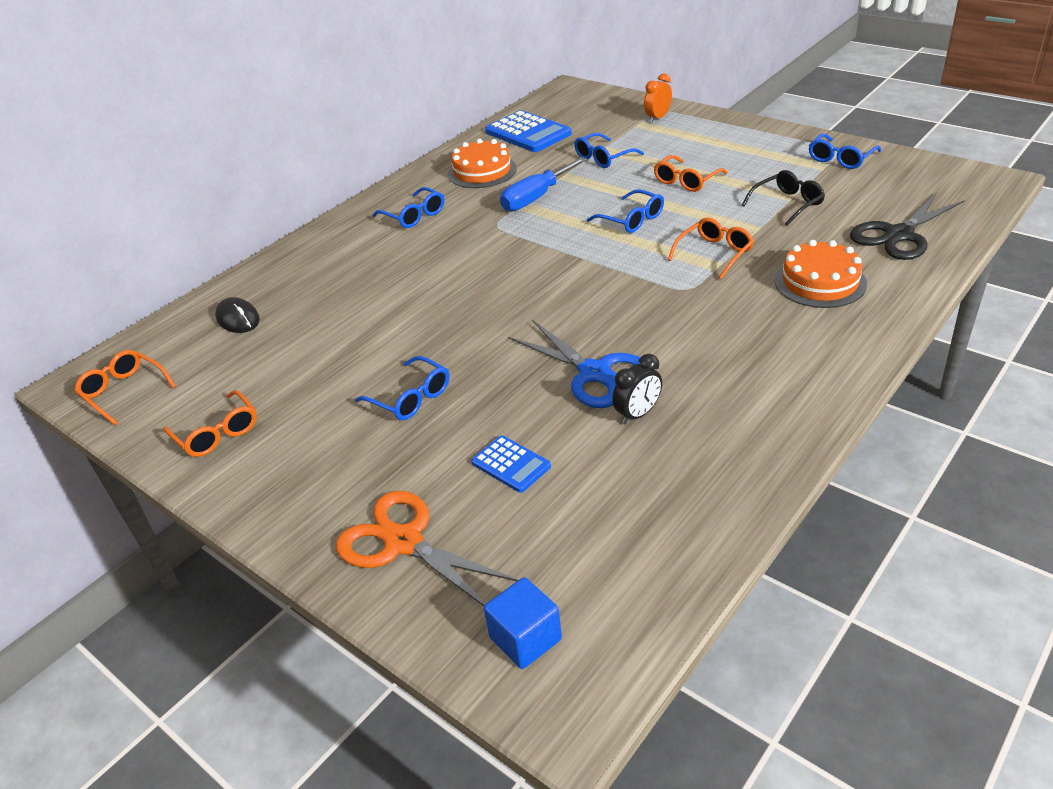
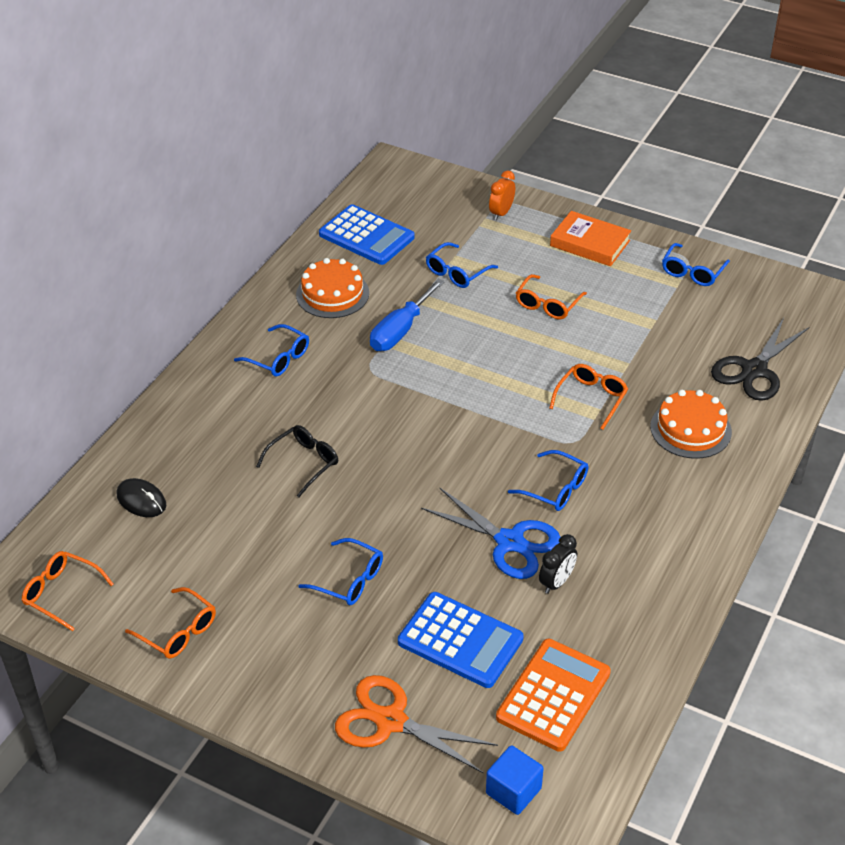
camera: 15 degrees left, 5 degrees up
(511, 464) = (460, 641): blue calculator -> blue calculator, size x1.82
(605, 532) = (553, 695): none -> orange calculator
(632, 219) = (504, 358): blue glasses -> blue glasses (555, 489)
(739, 138) = (590, 243): none -> orange book
(787, 204) = (649, 334): black glasses -> black glasses (304, 463)

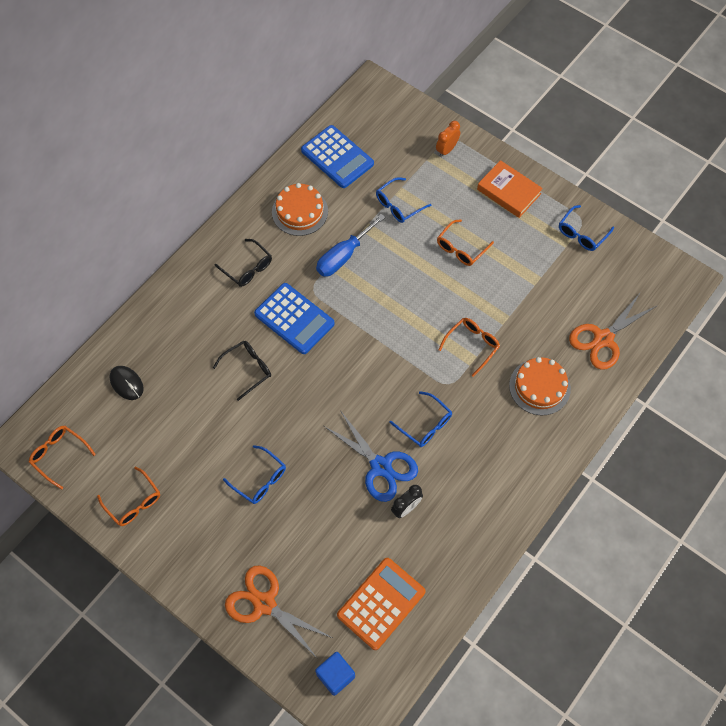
camera: 10 degrees right, 20 degrees up
(278, 358) = (247, 268): blue glasses -> black glasses
(460, 641) = (326, 546): blue calculator -> blue calculator (294, 319)
(754, 370) = (603, 339): black scissors -> orange scissors

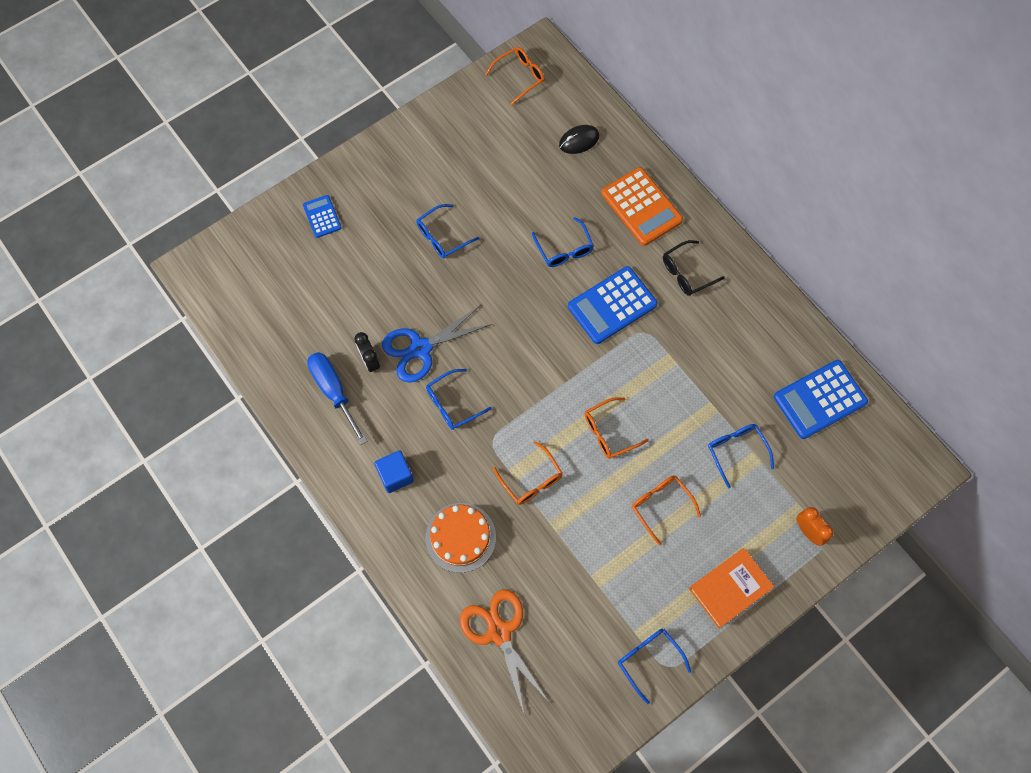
camera: 105 degrees right, 5 degrees up
(133, 502) = (454, 129): orange glasses -> orange glasses (609, 432)
(247, 369) = (564, 249): black glasses -> blue glasses
(264, 604) = (322, 216): orange scissors -> blue calculator
(300, 211) = (750, 341): orange cake -> none
(335, 675) = (237, 260): blue cube -> blue cube (395, 475)
(343, 256) = (679, 373): blue screwdriver -> blue screwdriver (334, 391)
(381, 603) = (286, 314): orange calculator -> orange calculator (641, 207)

